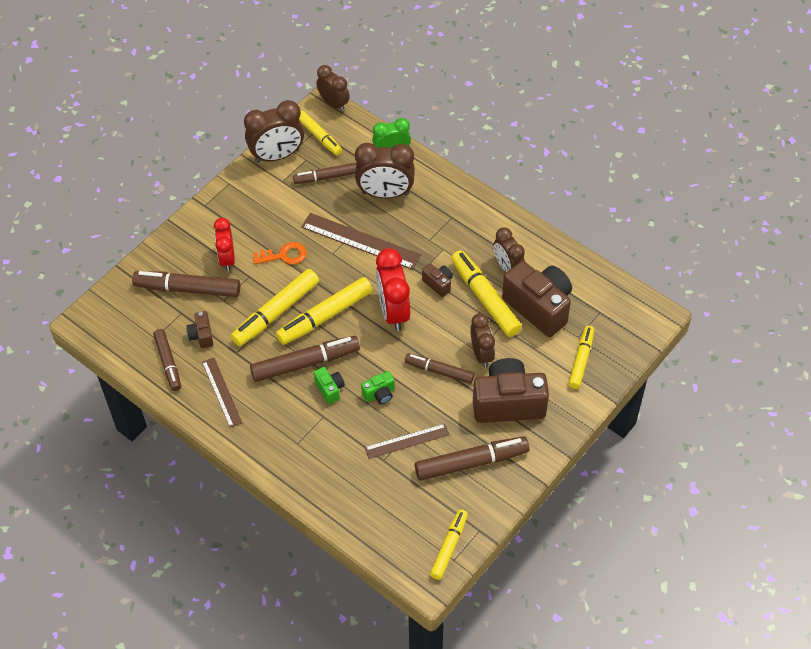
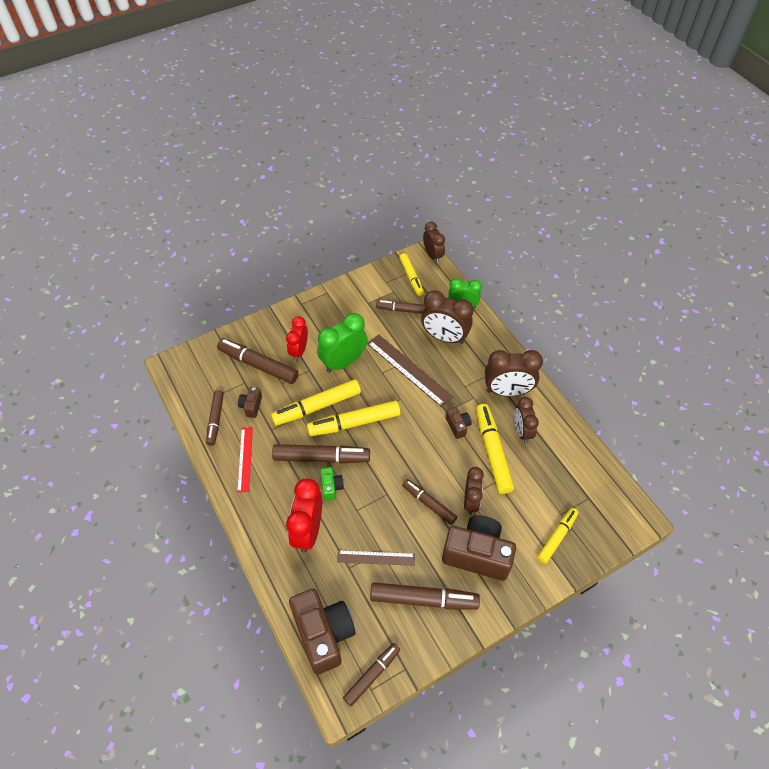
camera: 20 degrees right, 0 degrees up
(222, 392) = (245, 459): brown ruler -> red ruler
(277, 156) = (372, 282): brown clock -> brown clock (507, 391)
(284, 255) = (343, 362): orange key -> green clock
(379, 394) = (370, 506): green camera -> none
(393, 311) = (411, 437): red clock -> red clock (308, 530)
(449, 547) = (372, 675): yellow marker -> brown marker
(539, 307) = (536, 475): brown camera -> brown camera (323, 634)

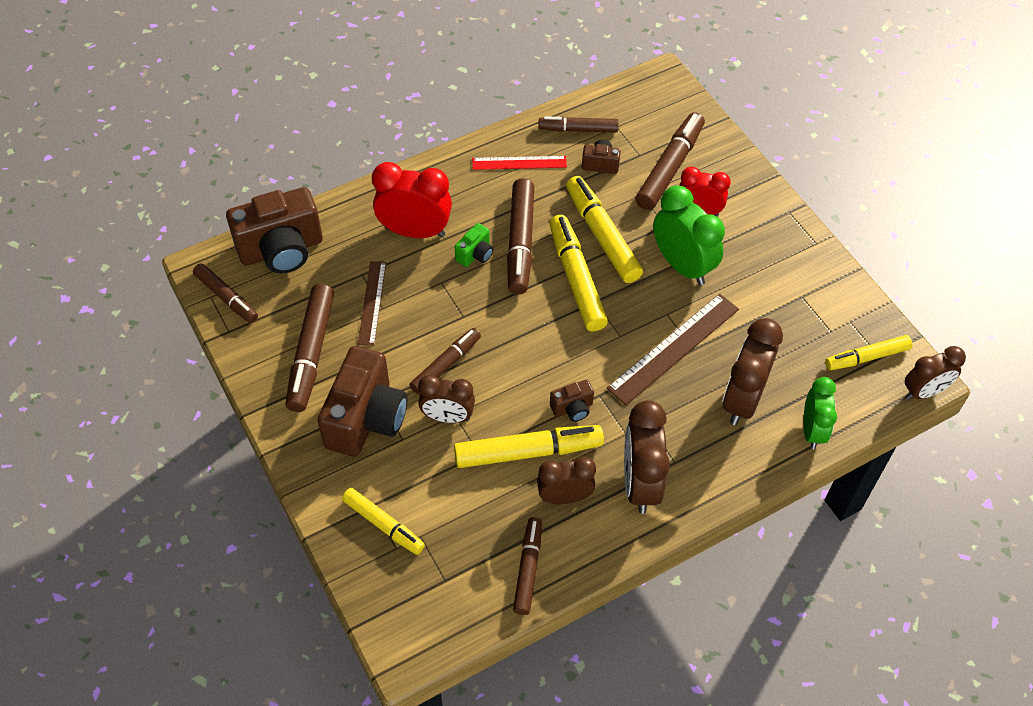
camera: 90 degrees right, 0 degrees up
(331, 487) = (475, 254): green camera -> green camera turned 45 degrees counterclockwise
(403, 310) = (793, 343): brown marker -> brown marker (528, 569)

